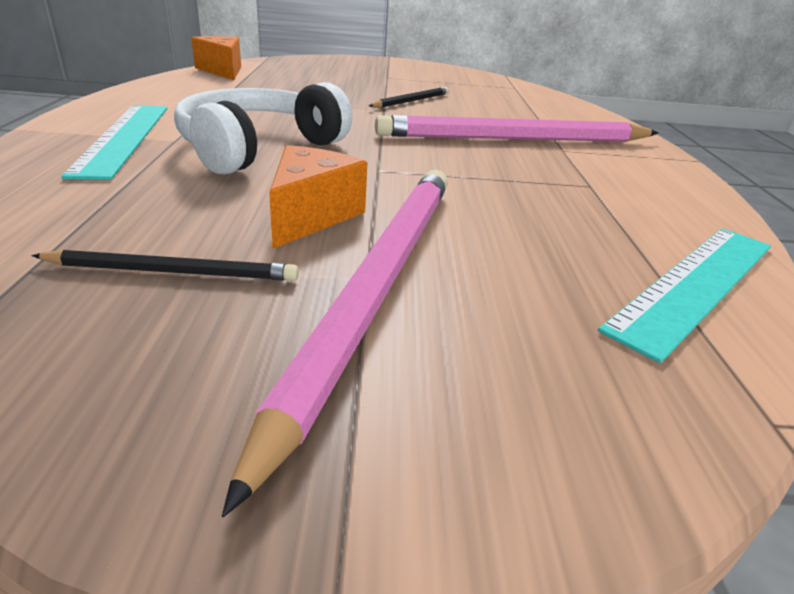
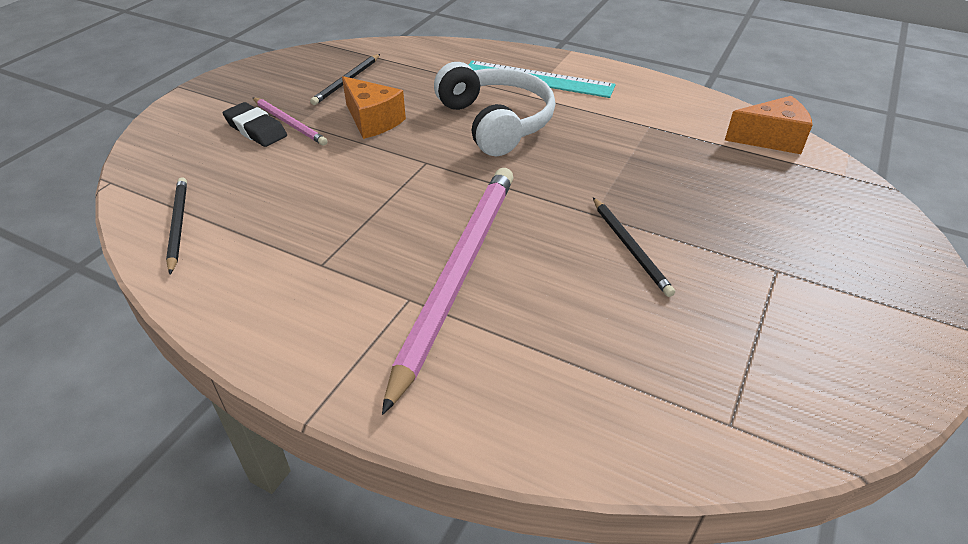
camera: 120 degrees right, 10 degrees up
(378, 284) = (289, 123): pink pencil -> pink pencil, size x0.47
(430, 313) = (256, 129): none -> black eraser
(696, 283) = (178, 225): turquoise ruler -> black pencil

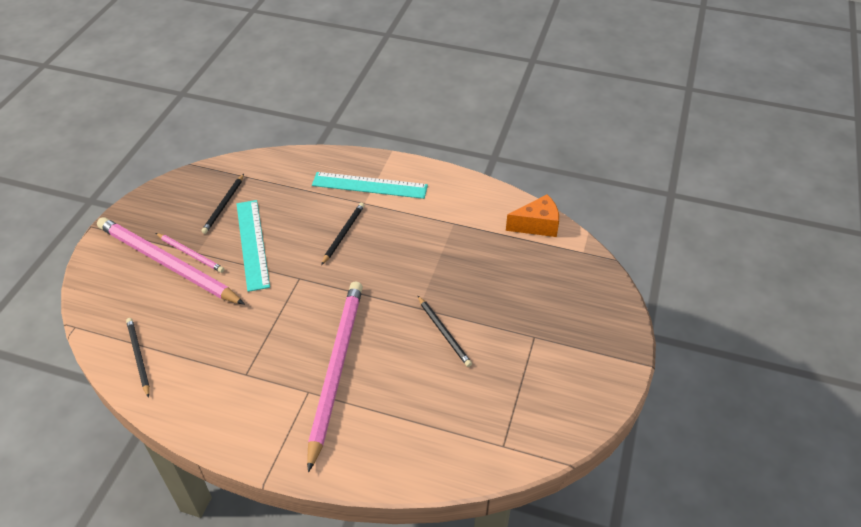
camera: 10 degrees left, 5 degrees up
(256, 129) = (167, 263): black eraser -> pink pencil
(372, 121) = (252, 244): orange cheese -> turquoise ruler
(495, 122) = (343, 234): white headphones -> black pencil

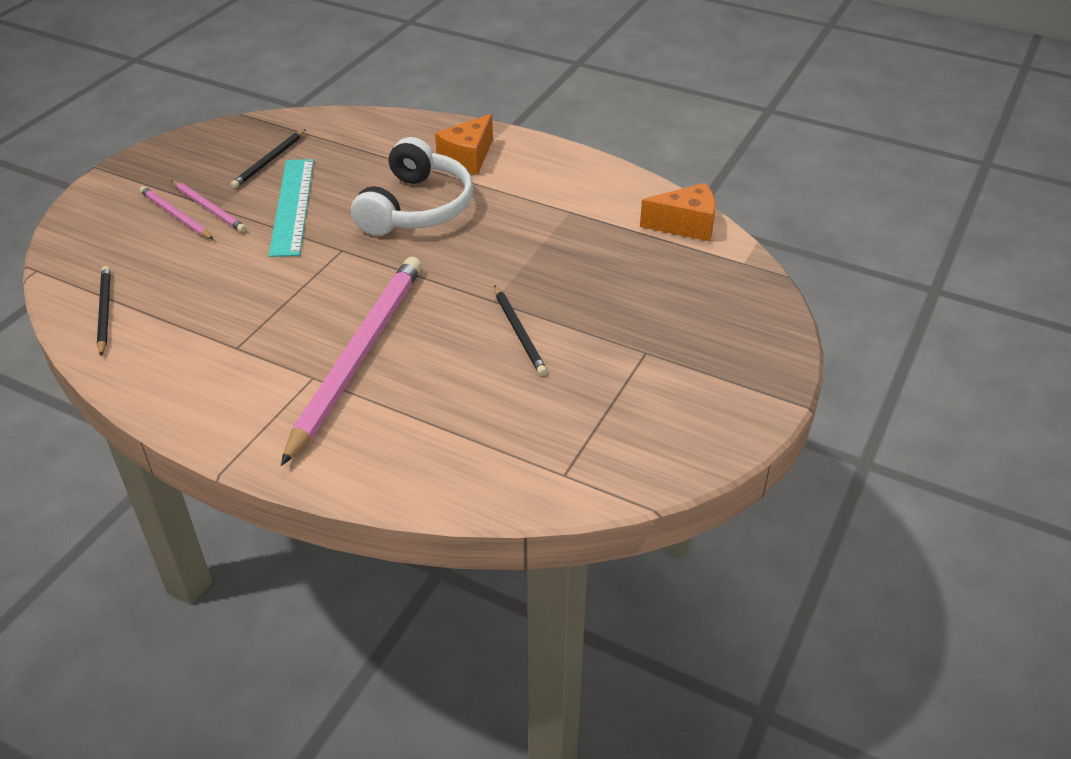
camera: 10 degrees right, 5 degrees down
(167, 263) = (175, 215): pink pencil -> pink pencil, size x0.47
(343, 234) = (416, 207): black pencil -> white headphones
(369, 185) = (468, 158): turquoise ruler -> orange cheese

